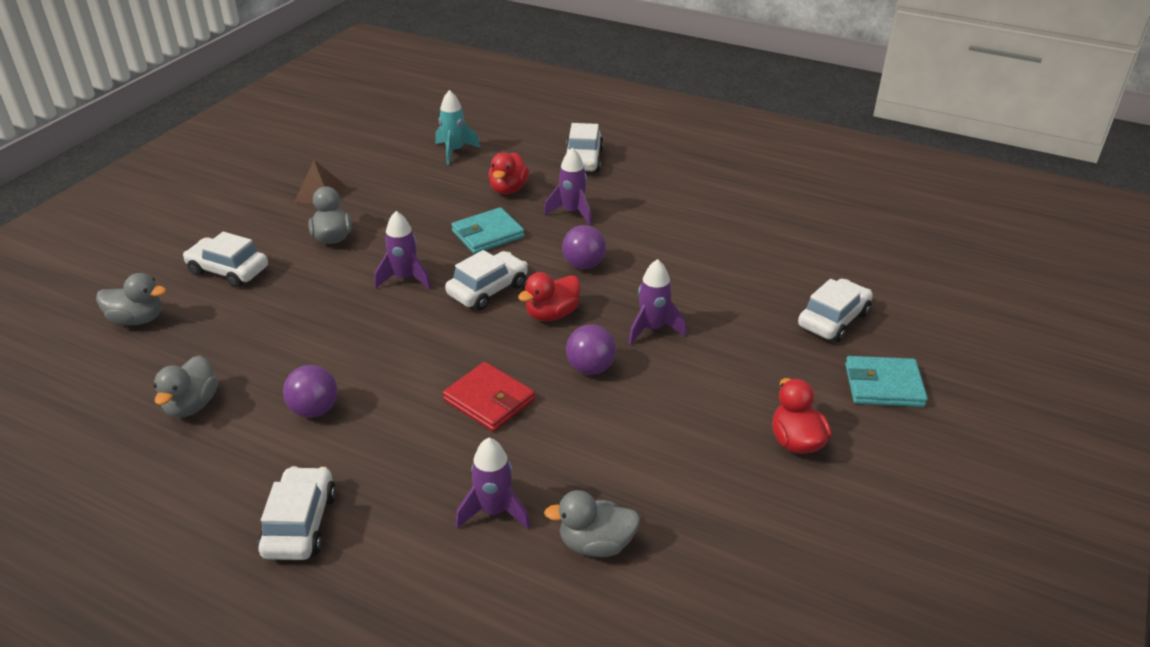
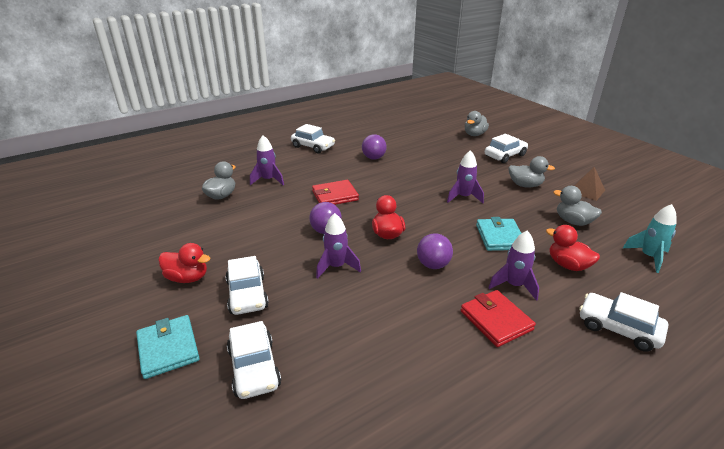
camera: 120 degrees right, 5 degrees down
(192, 405) = (402, 138): grey duck -> grey duck (573, 221)
(488, 289) = (431, 220): white car -> white car (247, 294)
(633, 213) = (496, 320): none -> red wallet
(883, 385) = (168, 348): turquoise wallet -> turquoise wallet turned 60 degrees counterclockwise

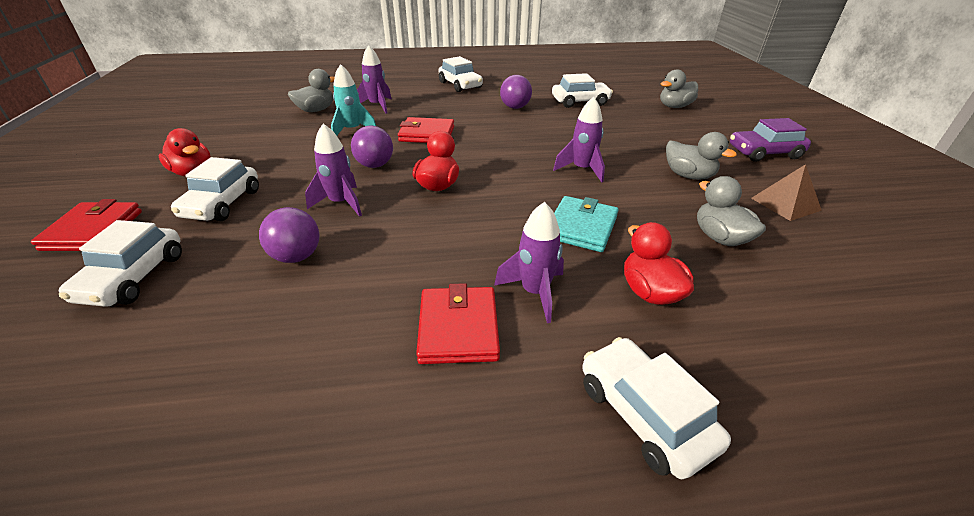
camera: 25 degrees right, 5 degrees up
(168, 348) = (93, 230): turquoise wallet -> red wallet
(433, 265) = (453, 234): purple ball -> purple ball (297, 256)
(505, 155) = (694, 136): white car -> white car (580, 102)
(550, 158) = (764, 153): none -> purple car
(648, 257) = (813, 325): turquoise rocket -> turquoise rocket (352, 130)

